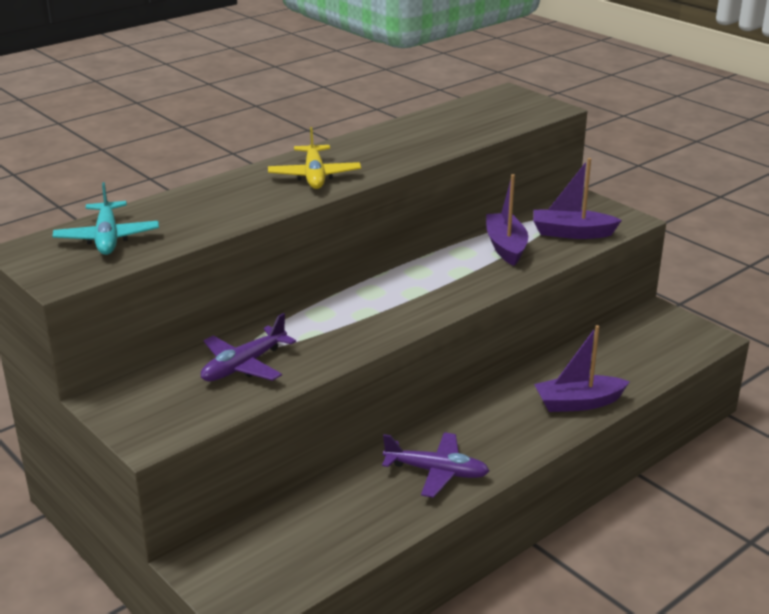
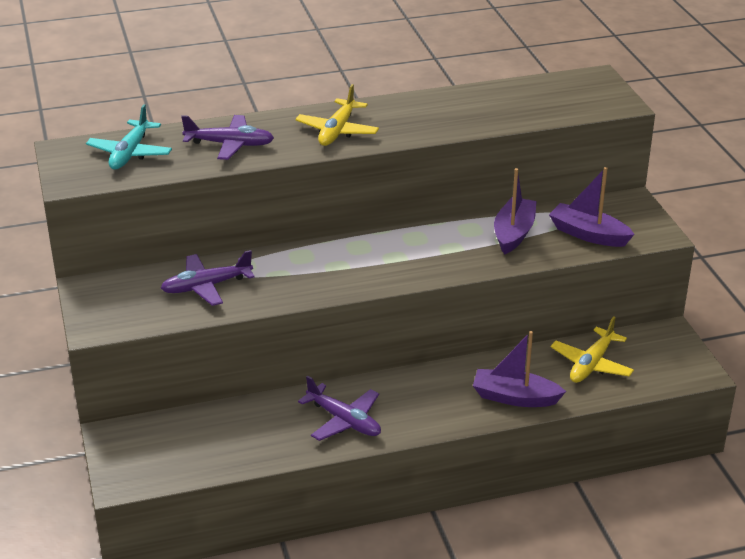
camera: 25 degrees right, 5 degrees up
(213, 208) = (230, 144): none -> purple plane
(618, 355) = (591, 364): none -> yellow plane

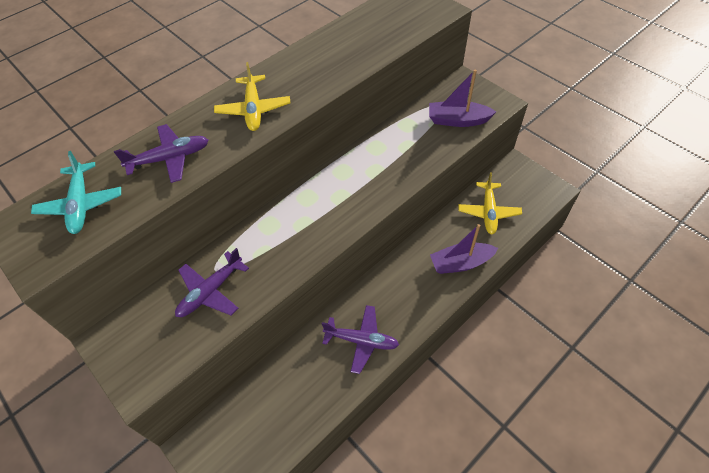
camera: 25 degrees left, 20 degrees up
(513, 233) = (408, 139): purple boat -> none

